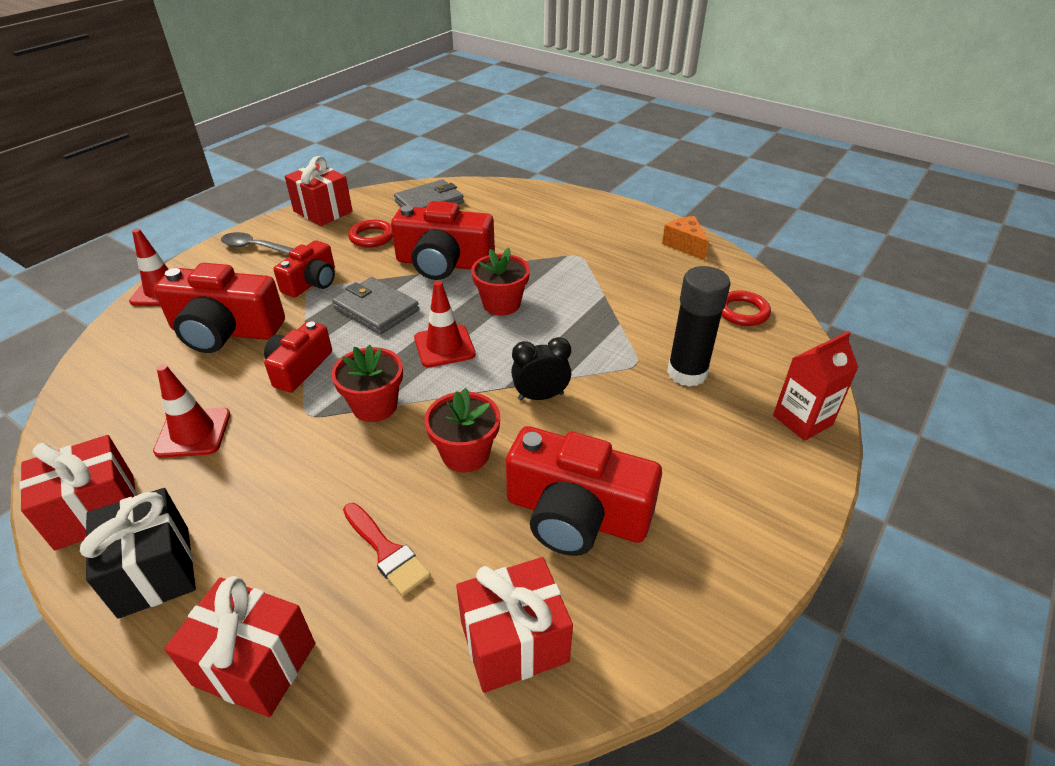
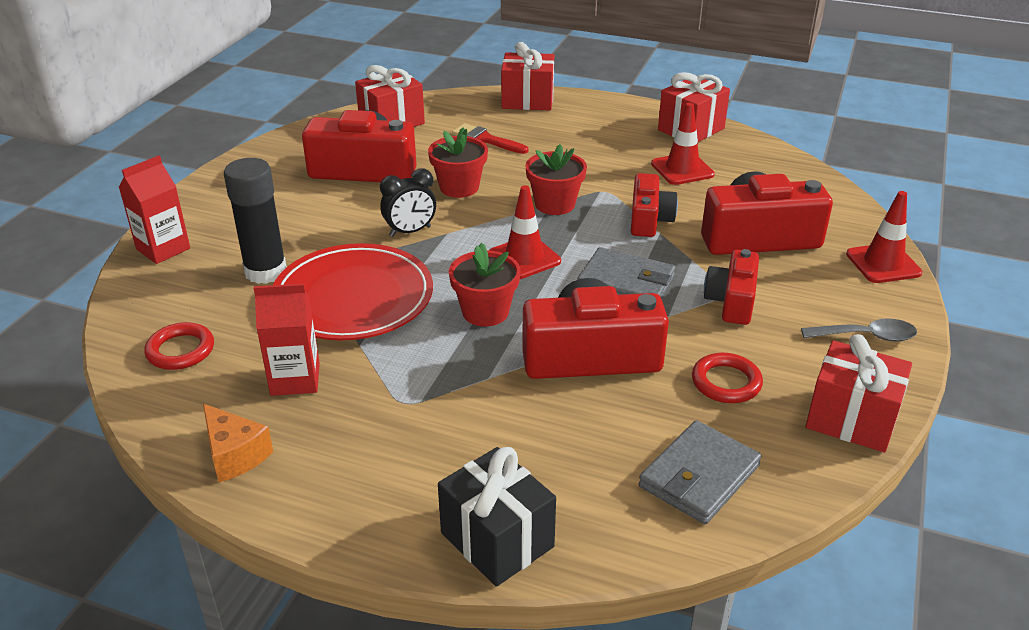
camera: 165 degrees right, 5 degrees down
(155, 571) = (619, 116): black gift -> black gift (497, 540)
(606, 333) = (353, 298): none -> red plate
(651, 279) = (295, 379): none -> red carton

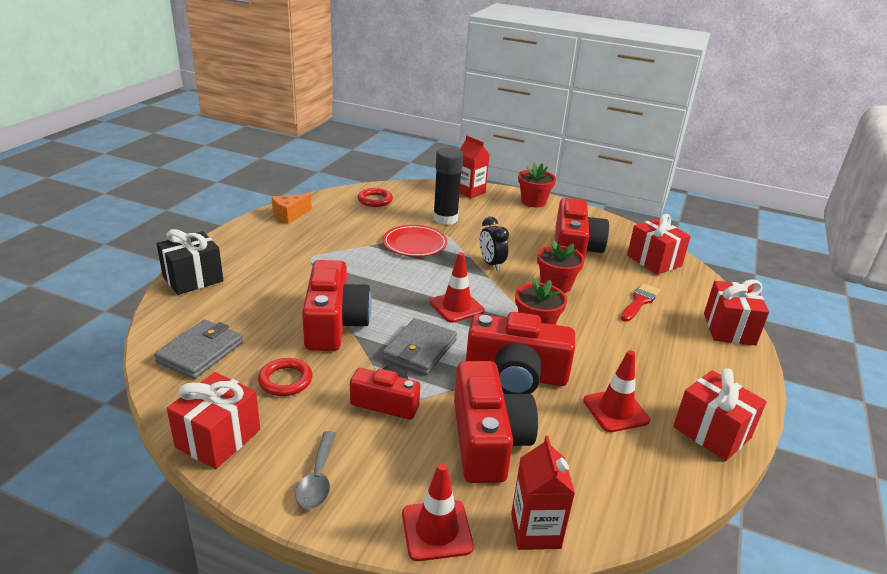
camera: 90 degrees right, 5 degrees down
(295, 379) = (342, 228): red carton -> red carton (535, 531)
(353, 298) = (415, 244): red plate -> red plate, size x0.65
(485, 312) = (392, 287): red flower pot -> red flower pot (533, 201)
(649, 219) = (516, 375): red camera -> red camera, size x1.65
(699, 476) = (200, 352): grey wallet -> grey wallet turned 75 degrees clockwise

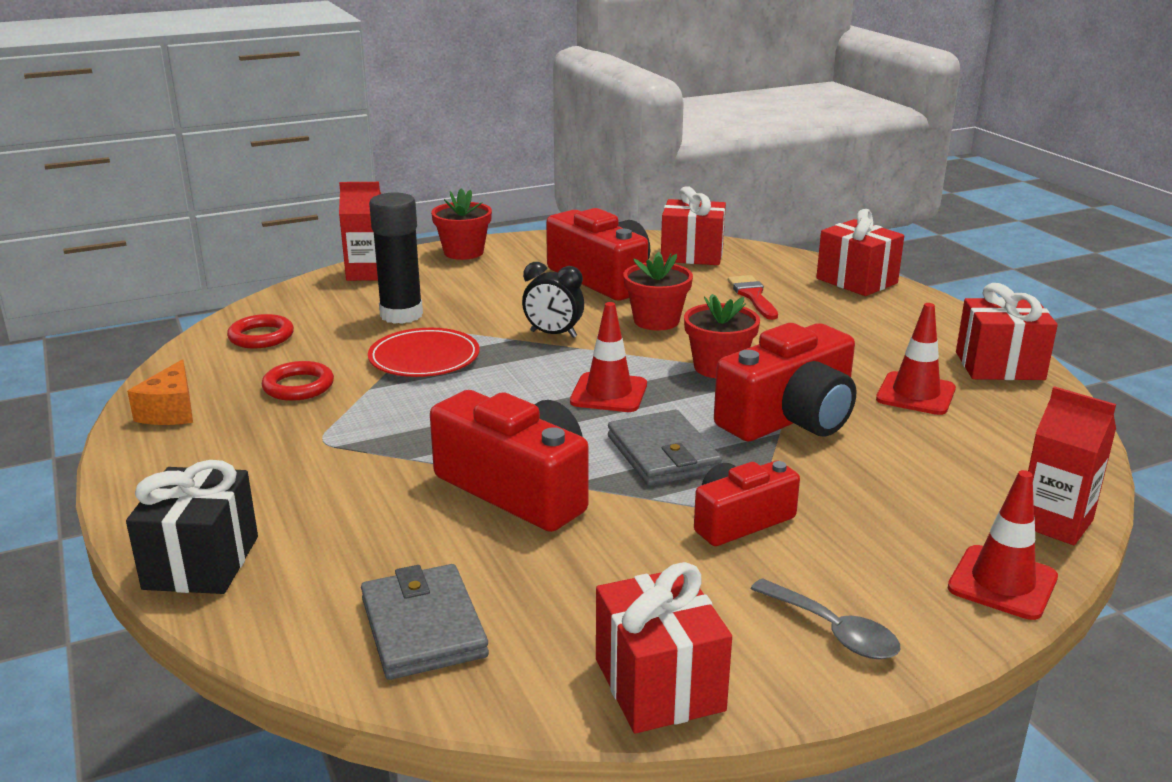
camera: 45 degrees left, 5 degrees down
(285, 380) = (596, 577): red ring -> red ring (298, 386)
(487, 440) = (884, 486): red camera -> none

